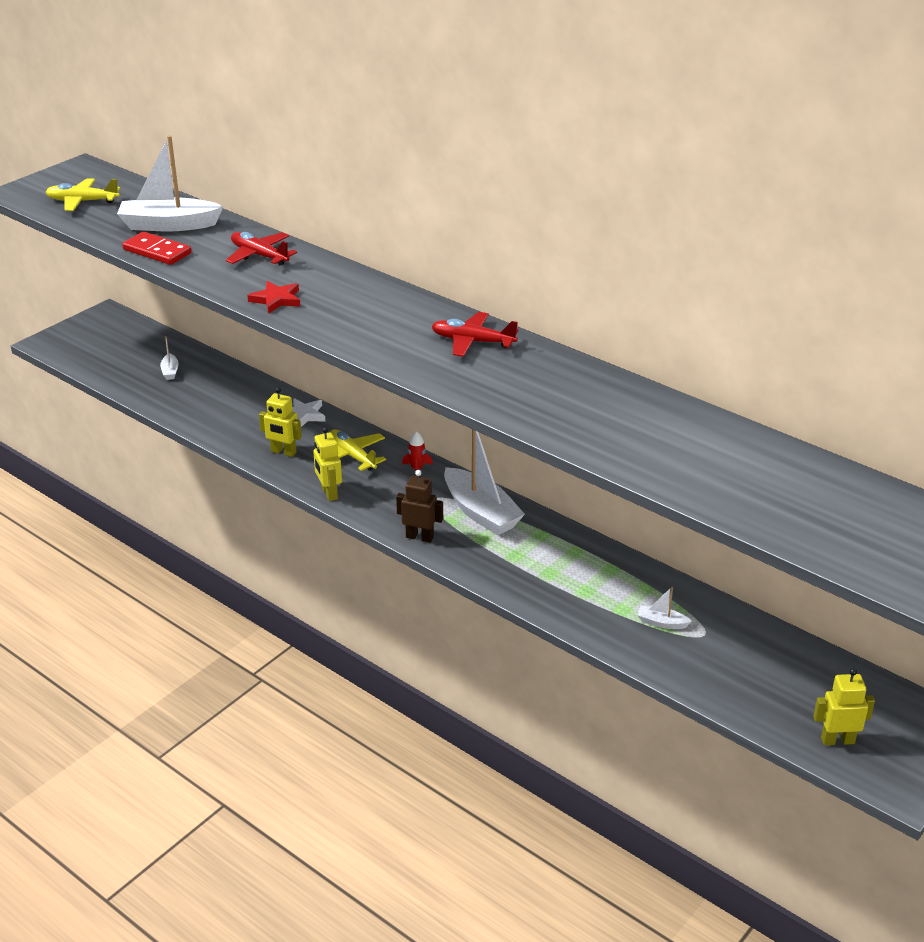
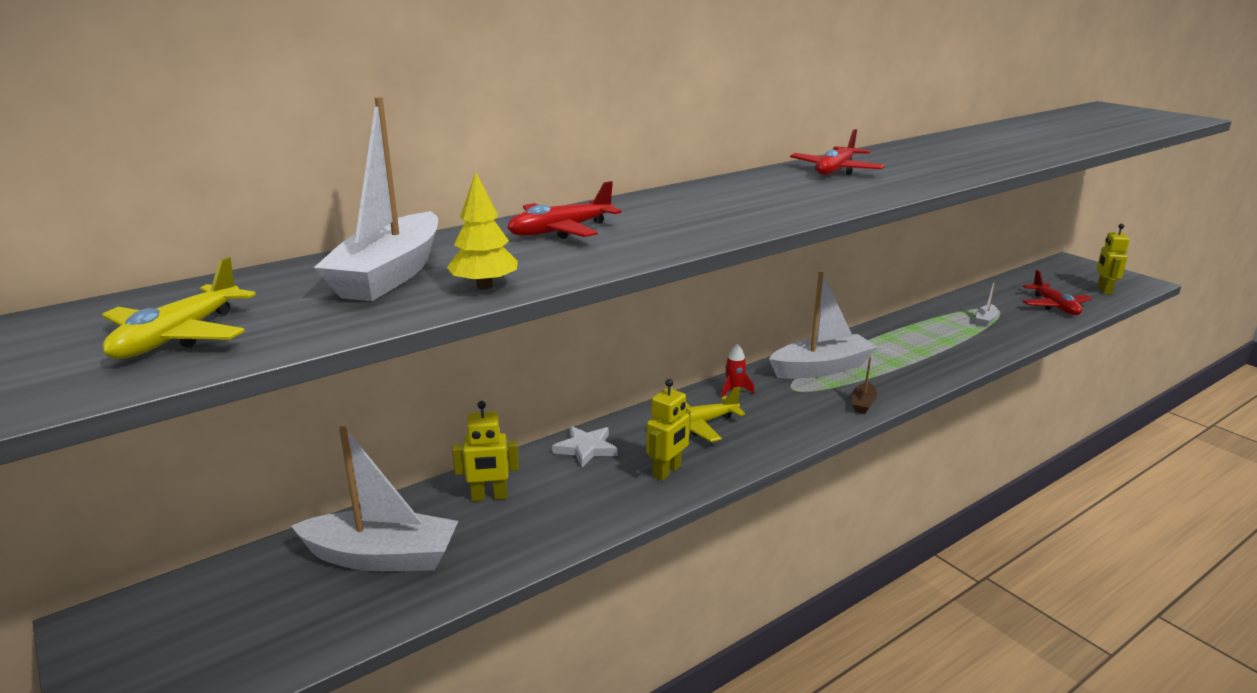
camera: 75 degrees left, 10 degrees down
(157, 251) = (484, 286): red domino -> yellow tree
(170, 371) = (382, 557): white boat -> white boat, size x2.27
(276, 299) = (702, 230): red star -> none
(329, 493) = (769, 448): yellow robot -> yellow robot (489, 497)
(419, 537) = (863, 404): brown robot -> brown boat
(742, 685) = (1054, 306): none -> red plane

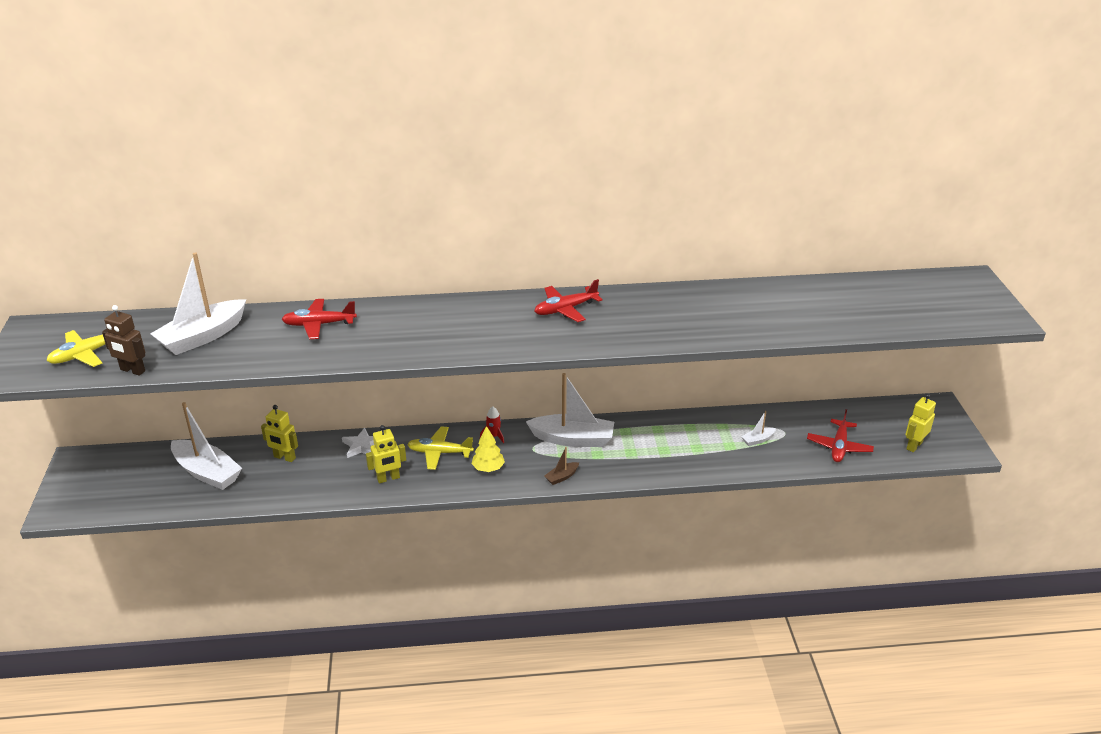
camera: 30 degrees right, 10 degrees up
(313, 334) = (132, 370): none -> brown robot
(484, 286) = (231, 360): yellow tree -> yellow tree (488, 468)

